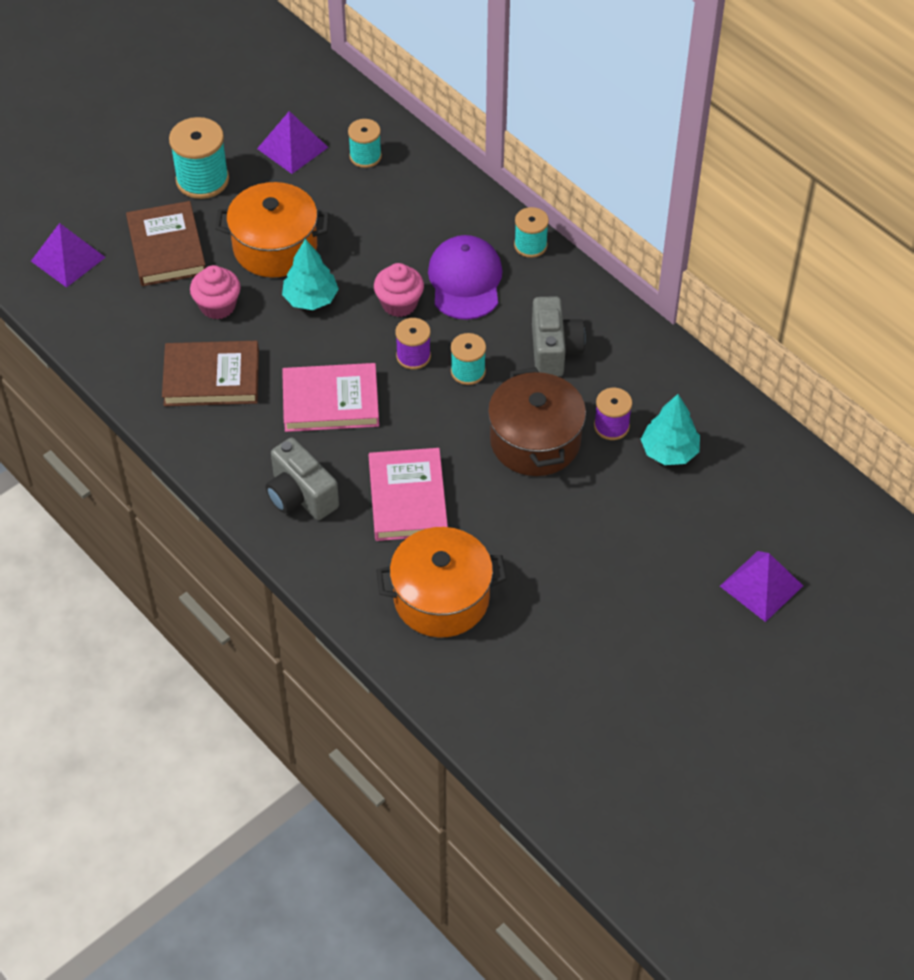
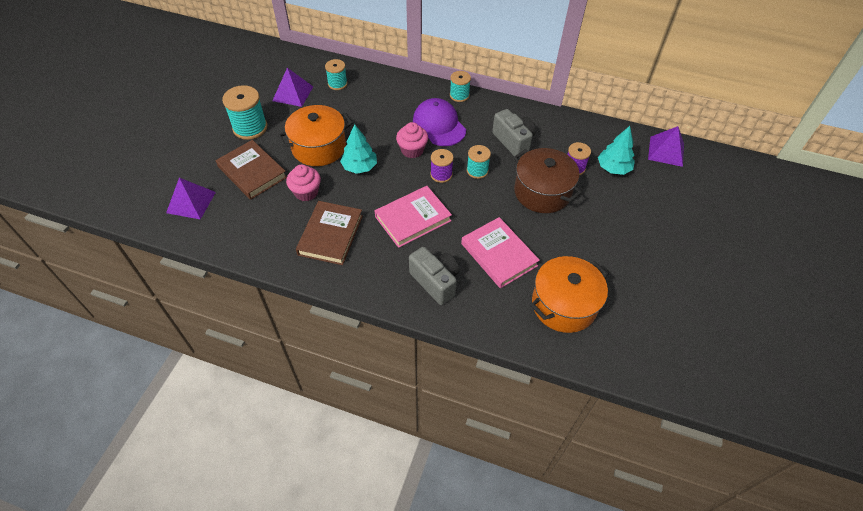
camera: 30 degrees left, 0 degrees up
(211, 378) = (330, 235): brown book -> brown book turned 45 degrees counterclockwise
(300, 496) = (435, 282): grey camera -> grey camera turned 150 degrees counterclockwise
(761, 586) = (718, 217): purple pyramid -> purple pyramid (666, 151)

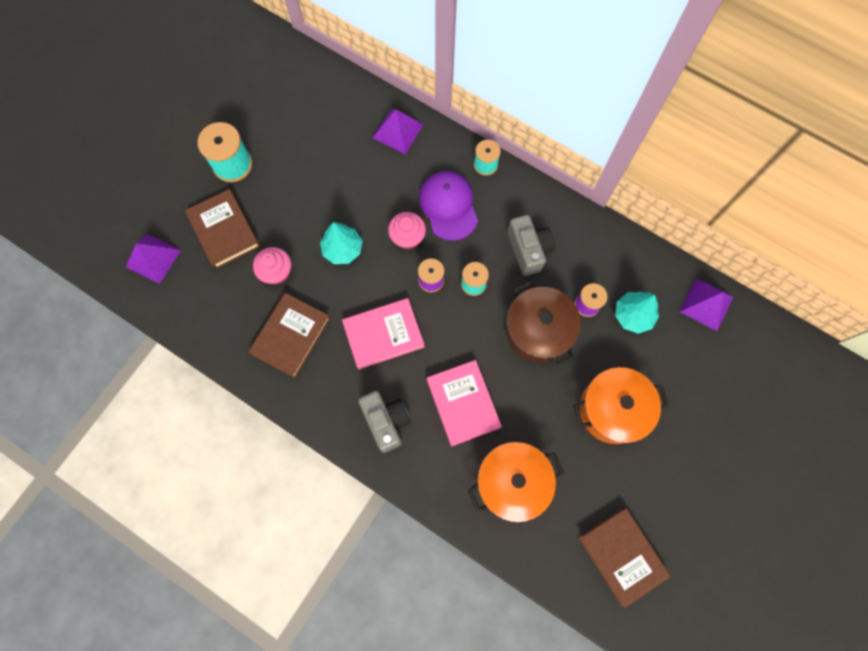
camera: 15 degrees right, 20 degrees up
(292, 93) = (290, 121): purple pyramid -> purple pyramid (398, 131)
(319, 147) = (303, 210): orange pot -> orange pot (612, 409)
(337, 84) = (345, 116): turquoise spool -> none
(683, 341) = (621, 556): none -> brown book

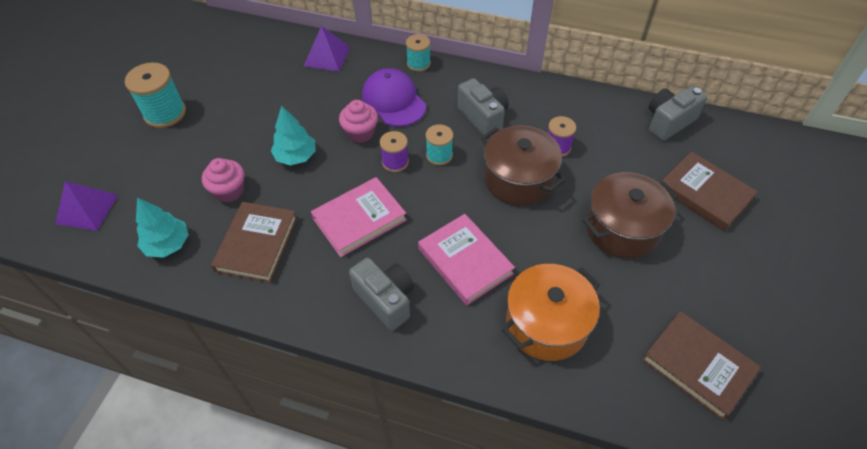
camera: 15 degrees left, 20 degrees down
(224, 230) = (164, 168): brown book -> brown book (705, 193)
(612, 409) = (622, 228): orange pot -> brown pot
(633, 315) = (605, 146): turquoise tree -> turquoise tree (168, 244)
(706, 304) = (668, 122): purple pyramid -> grey camera

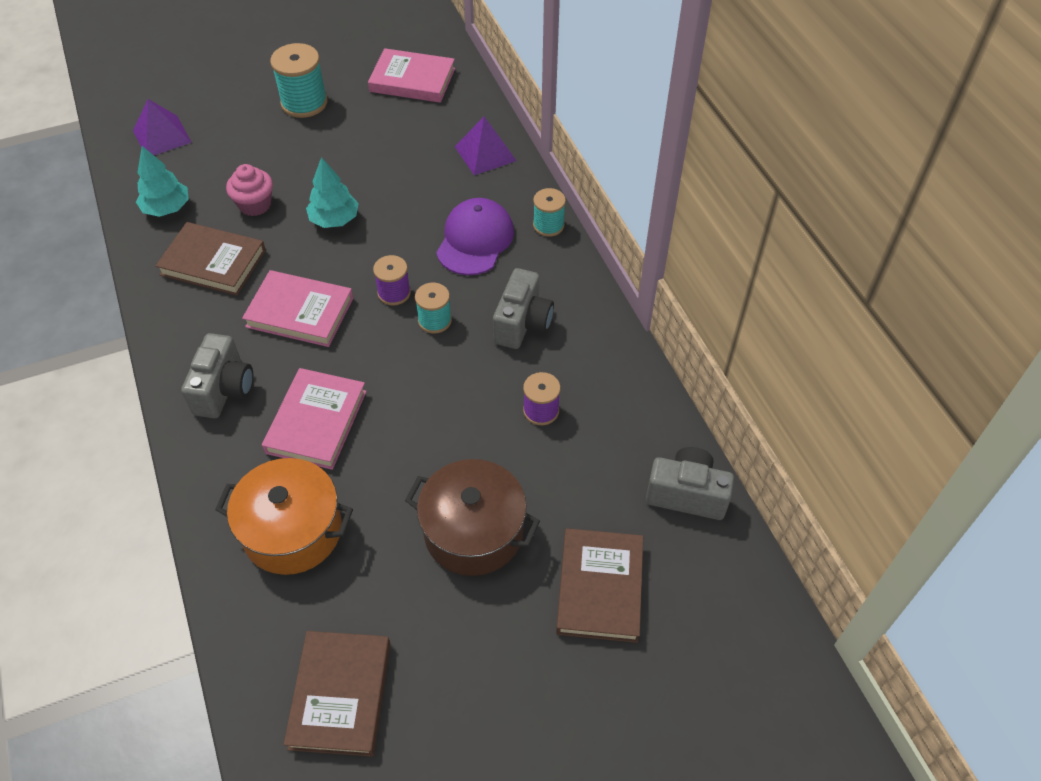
camera: 50 degrees right, 0 degrees up
(218, 51) = (412, 80): none -> pink book
(257, 244) = (213, 263): brown book -> brown book turned 45 degrees clockwise
(360, 133) = (407, 244): pink cupcake -> none
(518, 179) = (462, 403): brown pot -> none

